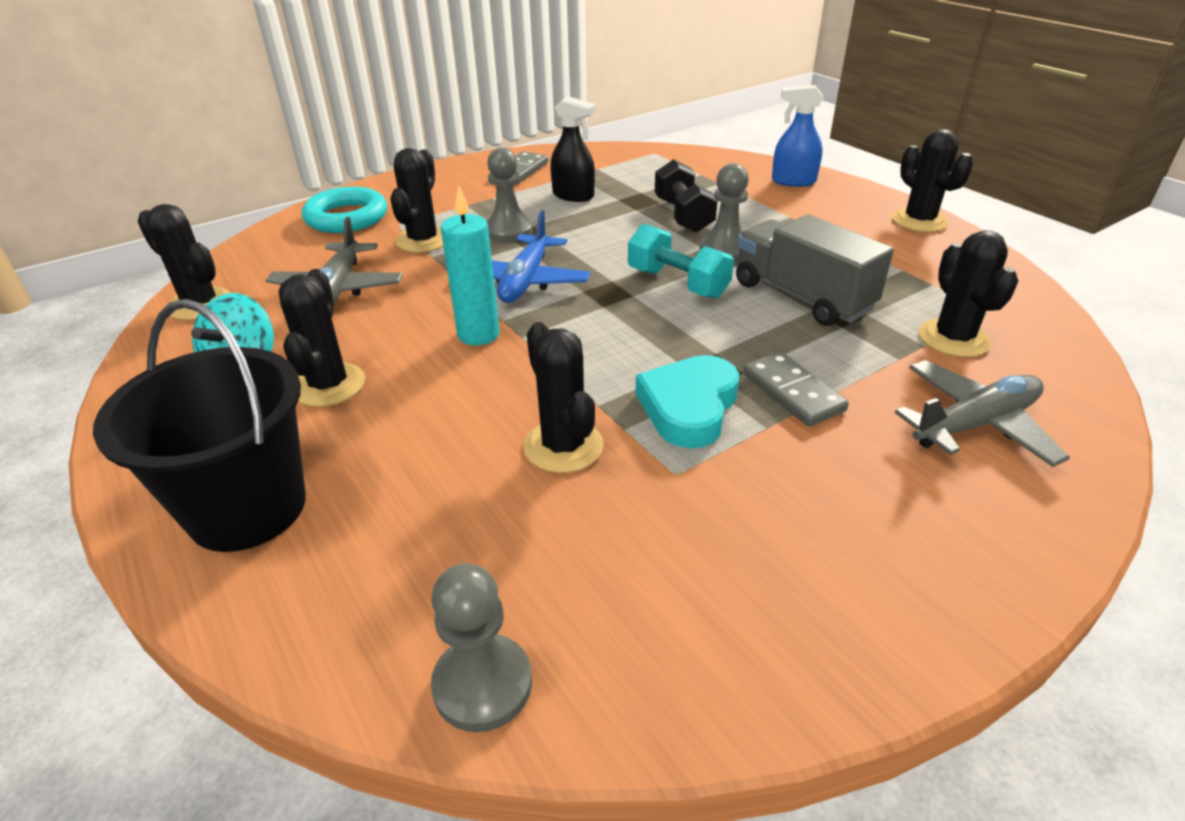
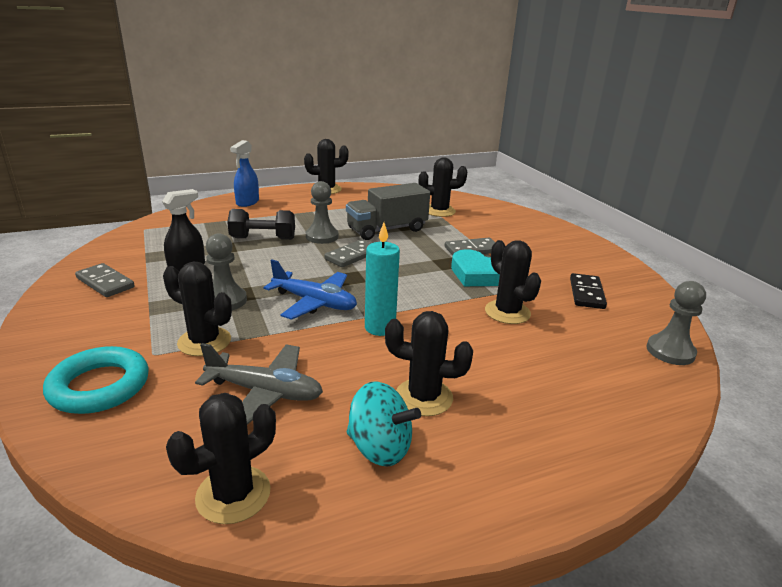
camera: 80 degrees left, 10 degrees down
(247, 508) = (563, 433): black bucket -> none
(563, 446) = (507, 312): black cactus -> black cactus turned 75 degrees clockwise
(677, 283) = (352, 256): turquoise dumbbell -> grey domino
(690, 558) = (586, 293): none -> black domino
(974, 424) = (501, 223): grey plane -> none

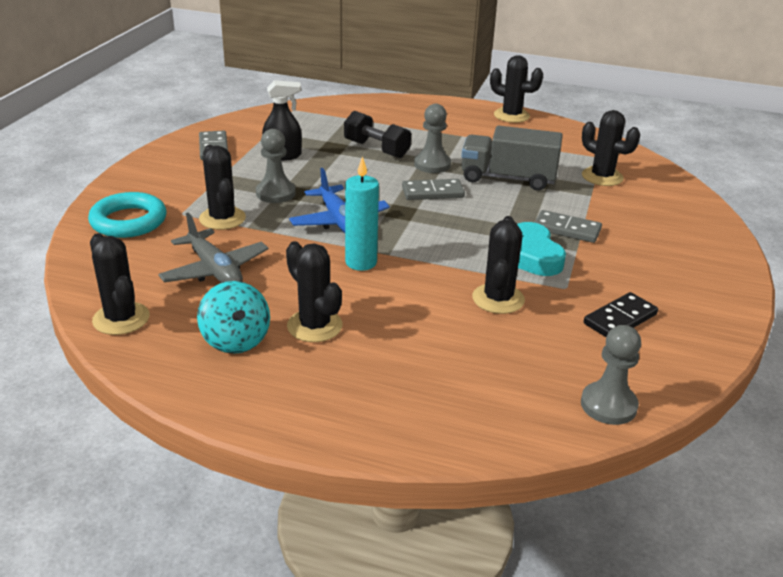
camera: 40 degrees right, 5 degrees up
(233, 494) = (121, 319): black cactus -> black cactus turned 60 degrees clockwise
(247, 202) = (412, 108): blue spray bottle -> none

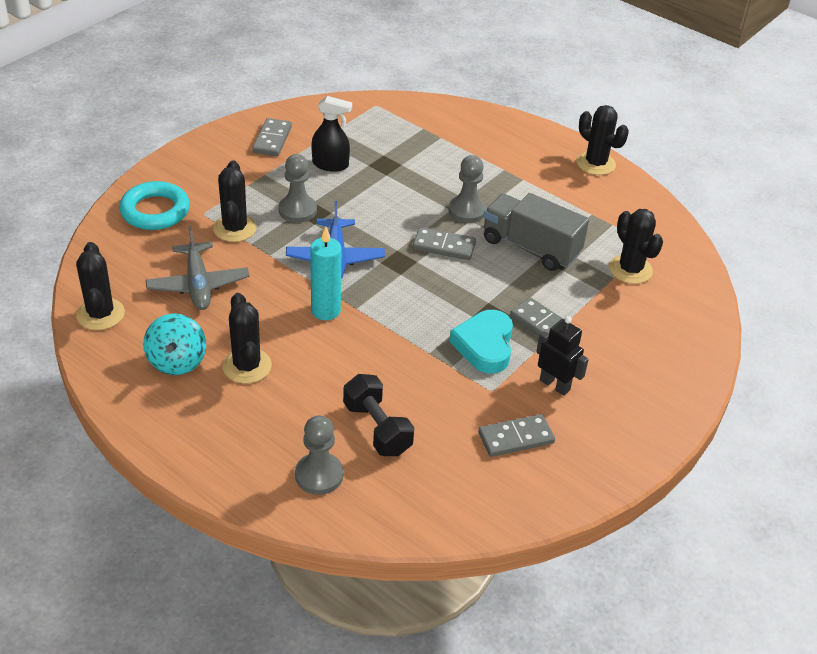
camera: 20 degrees right, 10 degrees up
(376, 149) = (425, 177): black dumbbell -> black dumbbell (377, 428)
(498, 299) = (420, 384): black cactus -> none
(608, 405) = (438, 517): grey pawn -> grey pawn (319, 475)
(616, 270) = (555, 385): none -> black robot
(620, 319) = (516, 438): black domino -> grey domino

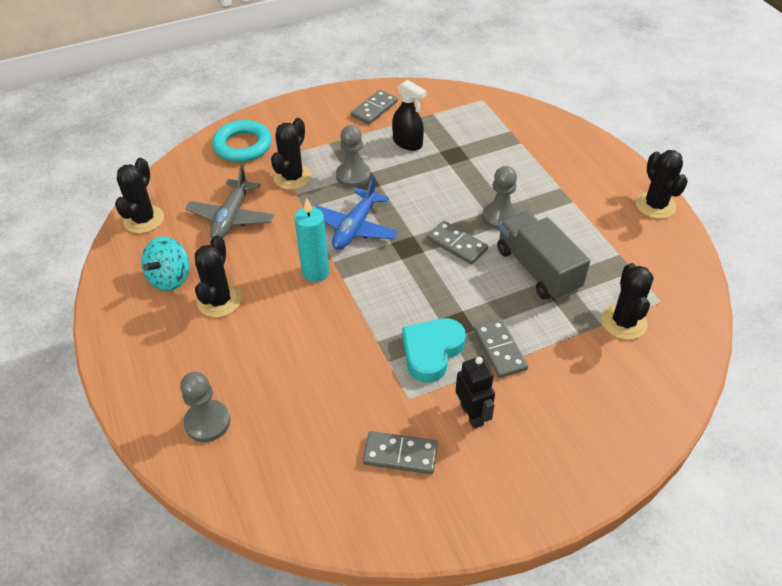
camera: 30 degrees right, 5 degrees up
(377, 428) = (284, 397): black dumbbell -> none

